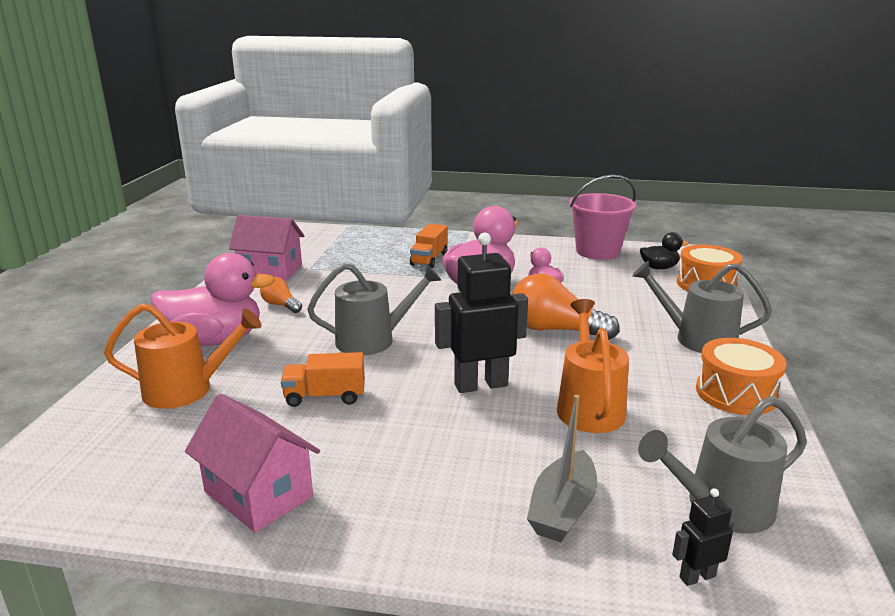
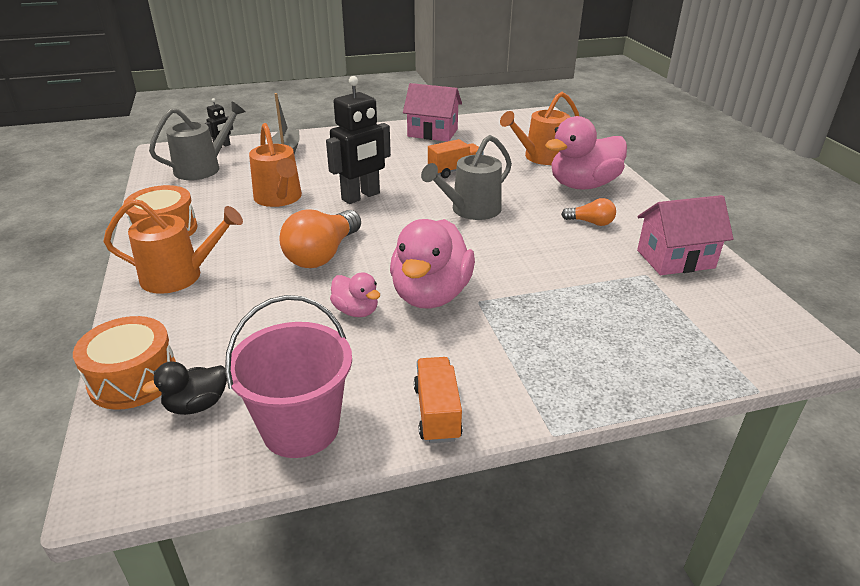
camera: 155 degrees right, 10 degrees up
(429, 259) = (535, 329): orange truck -> orange truck (437, 413)
(555, 330) = (322, 254): orange light bulb -> orange light bulb turned 120 degrees clockwise
(697, 339) = (179, 276): grey watering can -> orange watering can

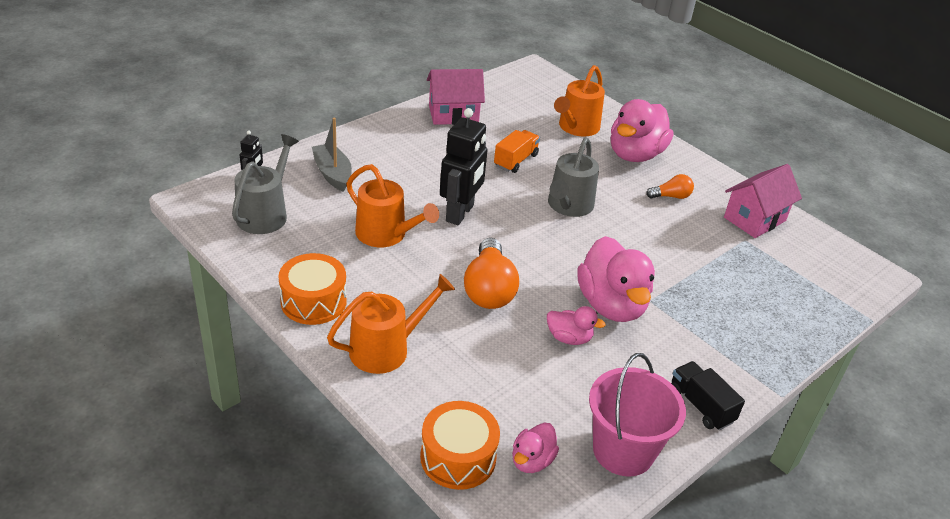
camera: 30 degrees left, 5 degrees up
(197, 405) = (532, 461): black duck -> pink duck
(437, 413) = (701, 406): orange truck -> black truck

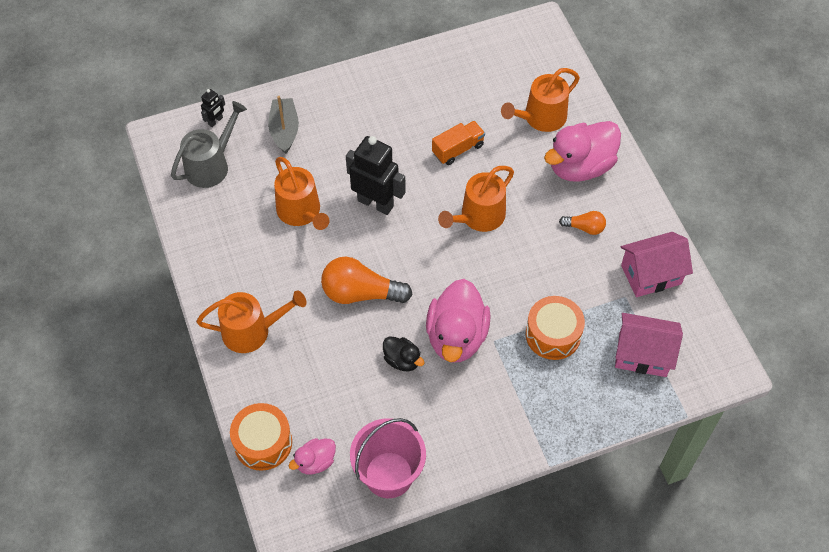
camera: 25 degrees right, 20 degrees up
(313, 301) = (215, 269): orange drum -> orange drum (553, 334)
(453, 114) = (427, 75): pink house -> pink house (642, 354)
(460, 213) = (376, 203): black robot -> black robot turned 105 degrees counterclockwise
(489, 289) = (360, 293): orange light bulb -> orange light bulb turned 75 degrees clockwise
(568, 206) = (479, 217): grey watering can -> orange watering can
(569, 338) = (402, 360): pink duck -> black duck
(701, 406) = (474, 454): black truck -> none

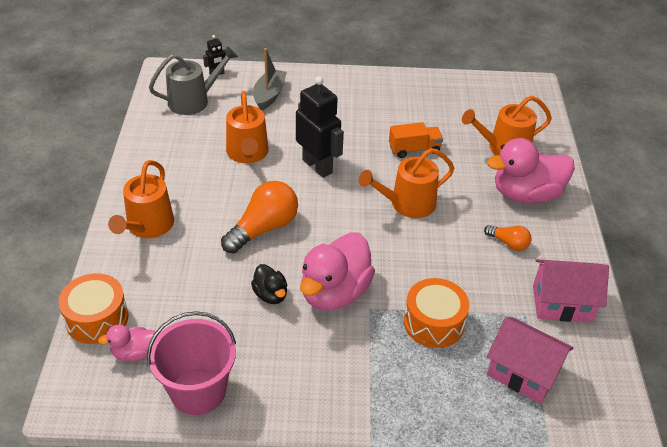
camera: 20 degrees right, 15 degrees down
(252, 331) = (148, 226): orange watering can -> orange watering can turned 90 degrees clockwise
(360, 293) = (263, 228): orange light bulb -> orange light bulb turned 105 degrees clockwise

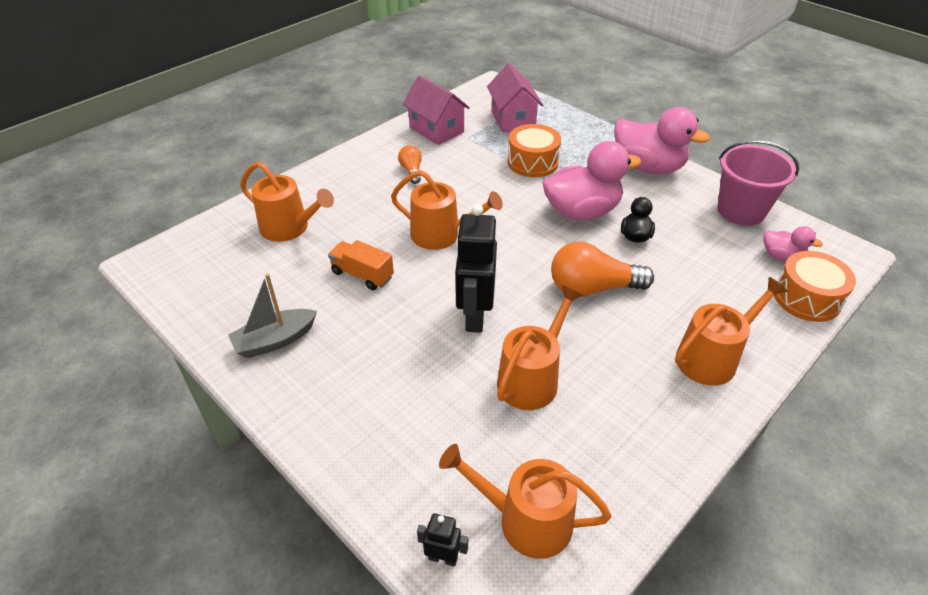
camera: 135 degrees left, 0 degrees up
(193, 101) = (526, 520): grey watering can -> orange watering can
(269, 95) = (415, 453): grey boat -> grey boat (275, 340)
(526, 194) = (341, 189): pink duck -> pink duck (648, 167)

